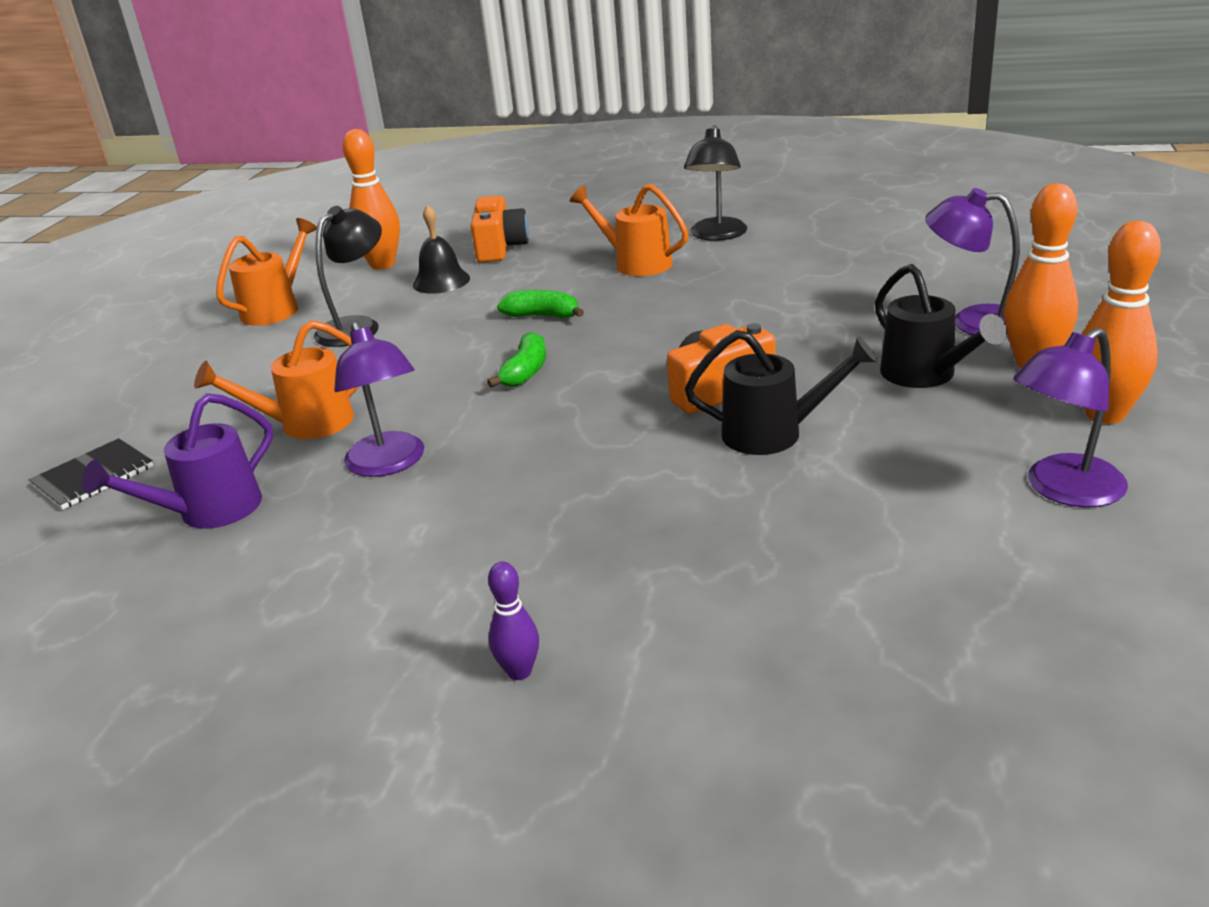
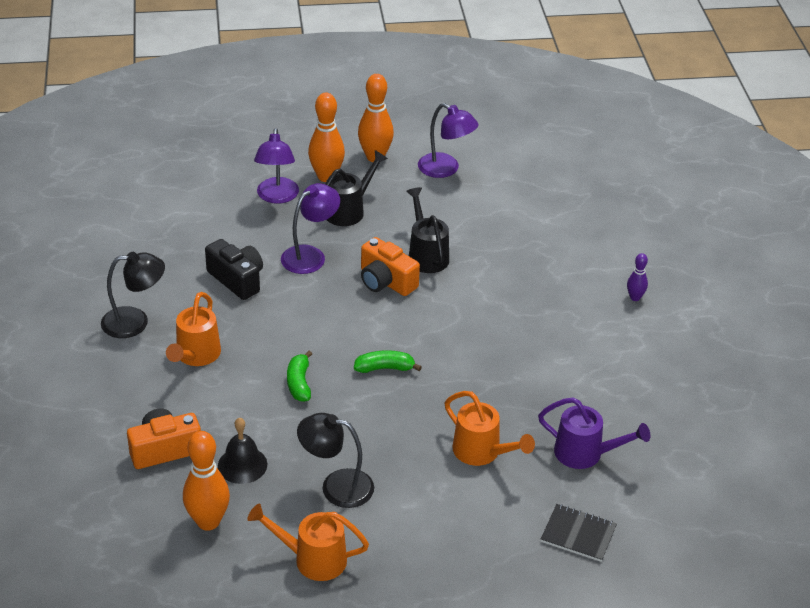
camera: 115 degrees left, 10 degrees up
(389, 464) = (509, 394): purple lamp -> purple lamp (310, 255)
(772, 288) = (237, 279): none -> black camera

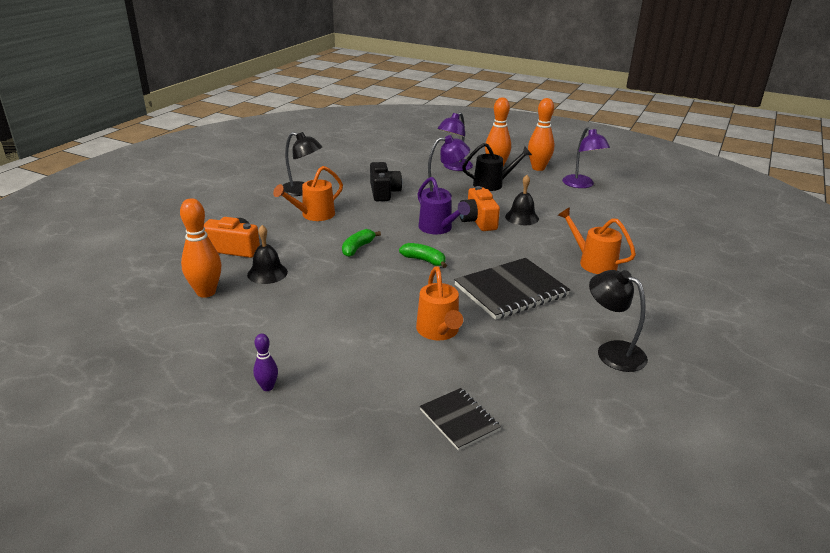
camera: 35 degrees right, 10 degrees down
(312, 559) = (238, 341): orange watering can -> orange watering can (593, 262)
(336, 486) = (310, 308): black lamp -> black lamp (612, 351)
(426, 255) = (521, 217): black watering can -> black bell
(502, 369) = (511, 290): none -> black notebook
(585, 454) = (525, 367): purple watering can -> purple watering can (438, 229)
(635, 297) = (669, 288): purple bowling pin -> purple bowling pin (267, 387)

